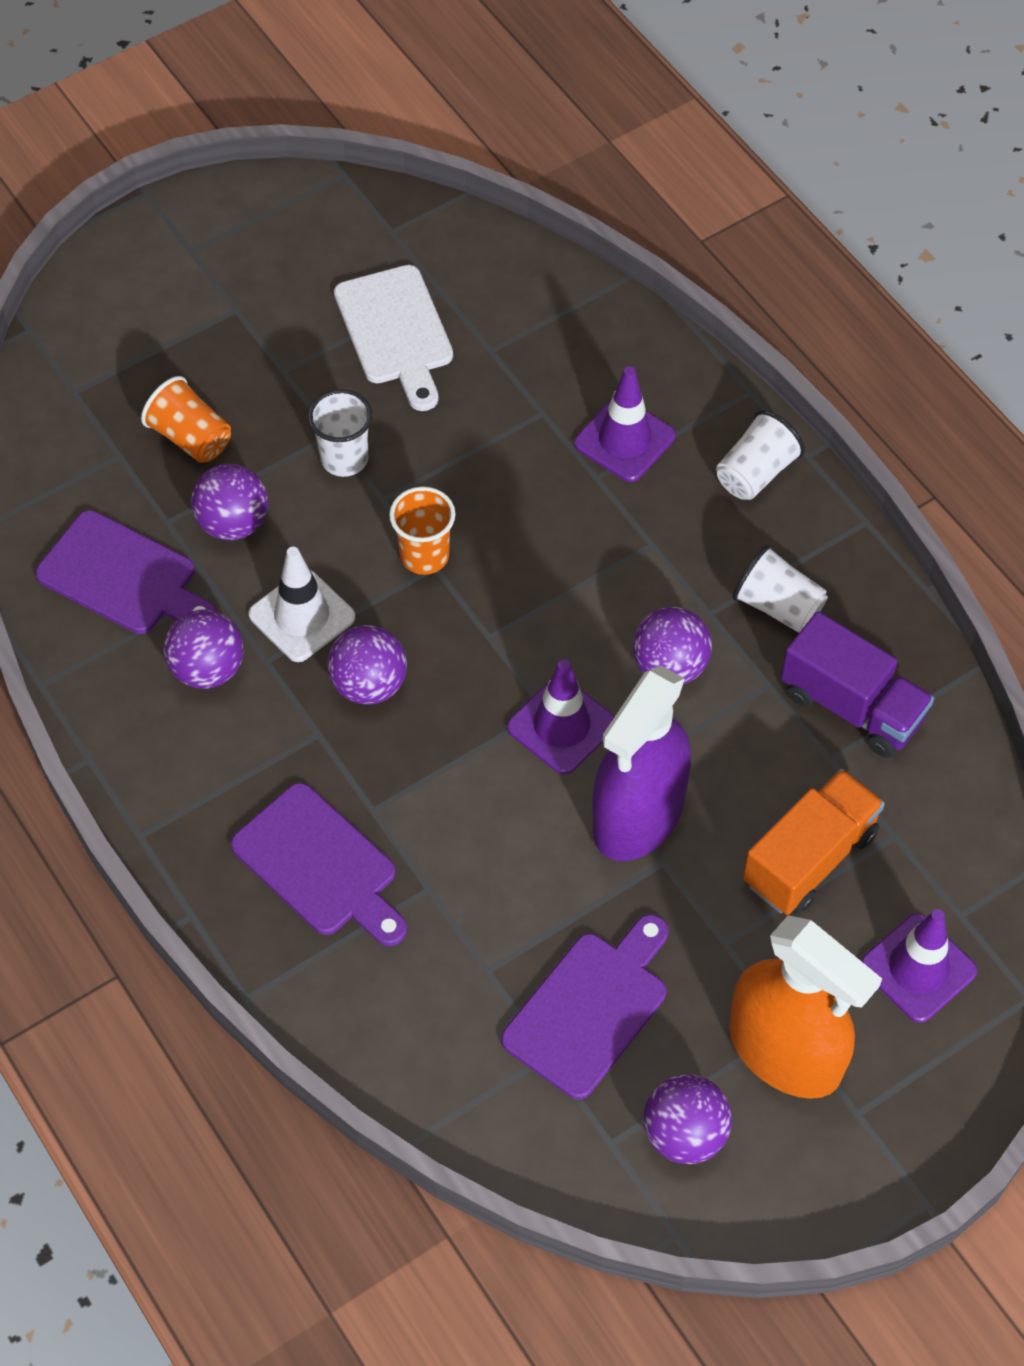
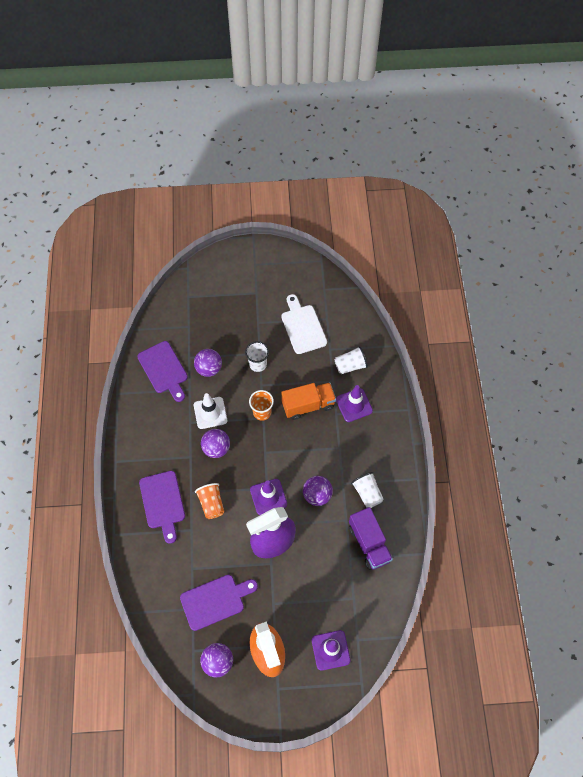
camera: 30 degrees right, 5 degrees up
(191, 437) = (214, 331): orange cup -> orange cup (211, 504)
(208, 669) = (170, 415): purple ball -> none
(396, 332) = (302, 327): white cutting board -> white cutting board turned 150 degrees clockwise
(756, 473) = (391, 440): white cup -> white cup (350, 366)
(809, 858) = (319, 590): orange truck -> orange truck (308, 405)

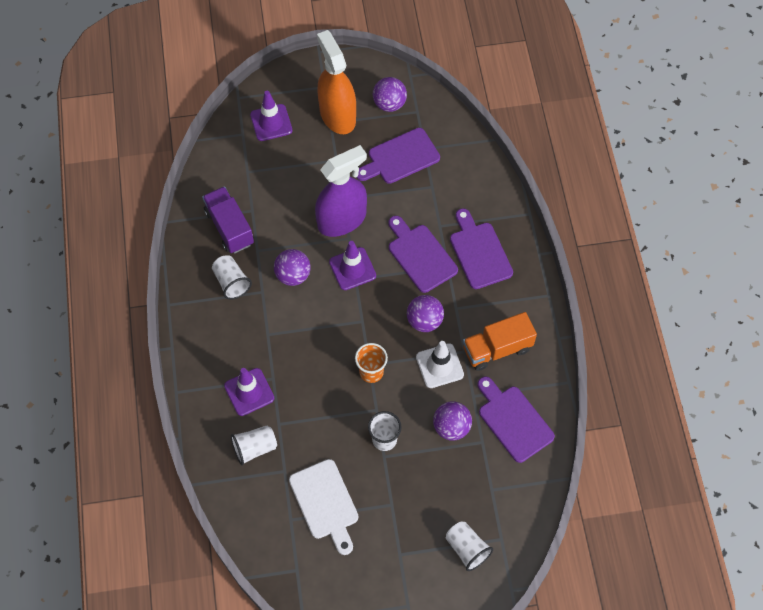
camera: 175 degrees right, 0 degrees up
(211, 292) = (467, 549): none -> white cup
(211, 504) = (420, 255): orange cup -> purple cutting board
(308, 405) = (310, 387): orange truck -> orange truck (497, 349)

